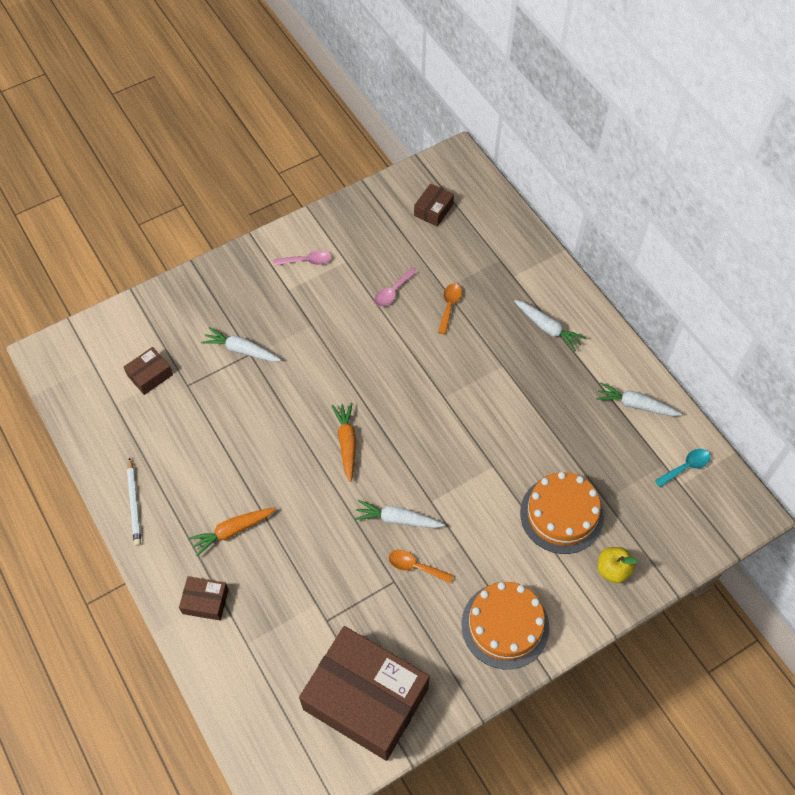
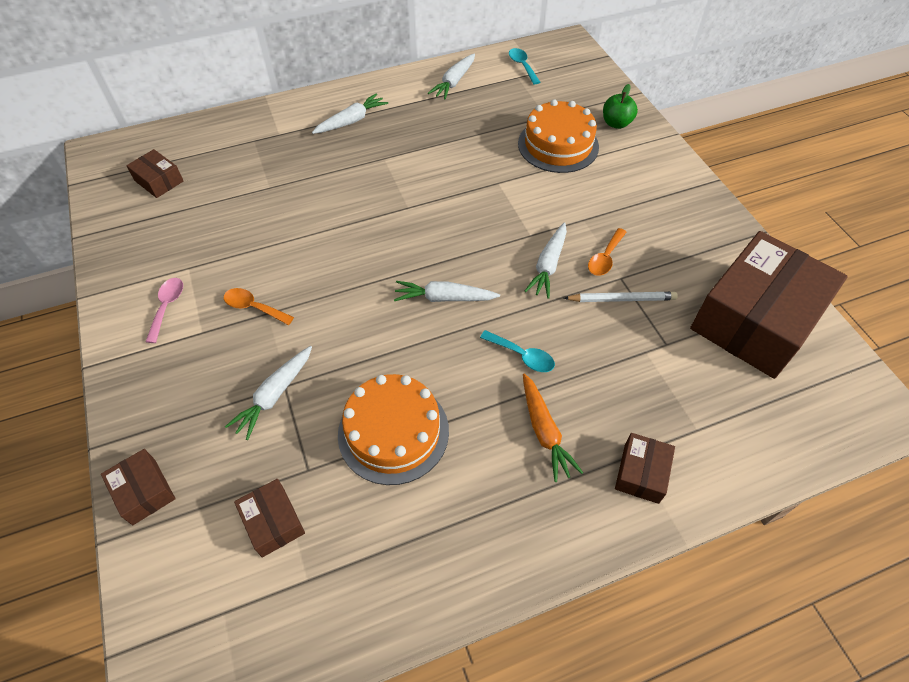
camera: 80 degrees left, 5 degrees down
(134, 504) = (486, 559): white pencil -> white pencil (622, 299)
(164, 299) = (144, 491): none -> brown box
(298, 508) = (522, 356): none -> turquoise spoon
(346, 443) = (444, 298): orange carrot -> white carrot
(392, 292) = (254, 230): pink spoon -> none
(449, 306) = (294, 186): orange spoon -> orange spoon (254, 307)
(505, 625) = (670, 200): orange cake -> orange cake (393, 432)
(613, 570) = (616, 123): yellow apple -> green apple

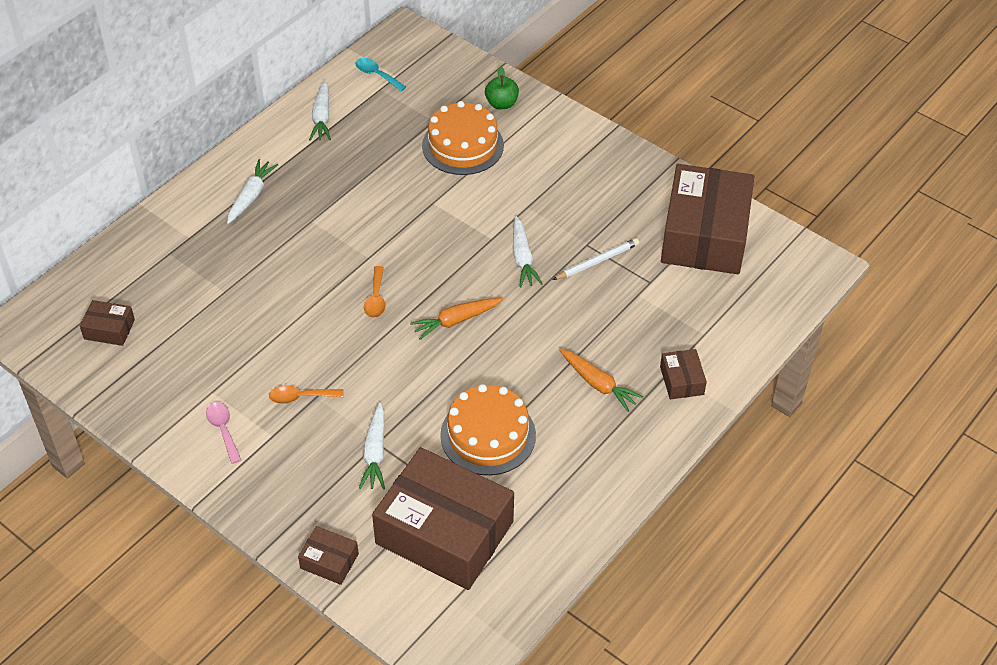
camera: 30 degrees left, 5 degrees down
(273, 522) = (444, 532): brown box -> brown box, size x2.38
(444, 298) = (456, 321): white carrot -> orange carrot
(522, 356) = (548, 338): turquoise spoon -> none
(605, 258) = (564, 233): orange spoon -> orange spoon (376, 299)

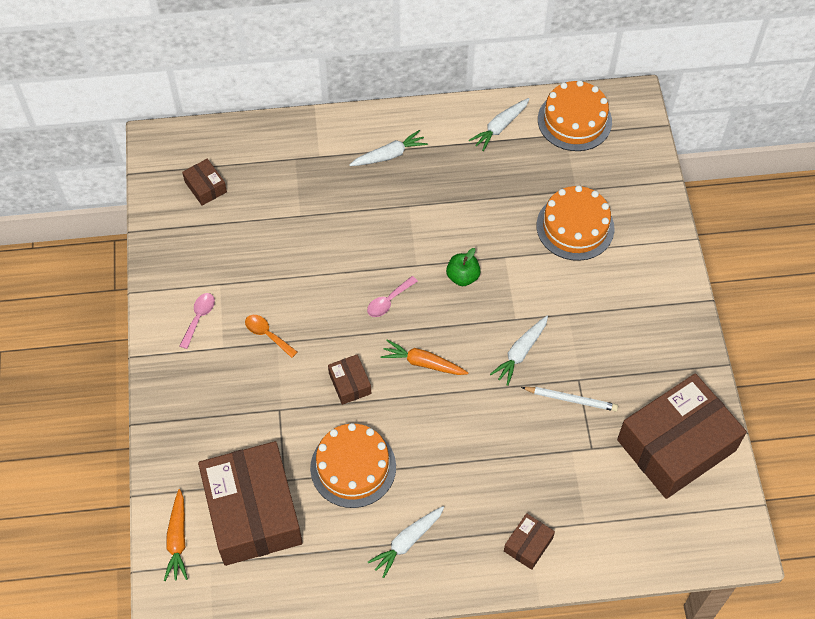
camera: 45 degrees right, 10 degrees up
(329, 561) = (166, 466): brown box -> brown box (350, 383)
(375, 453) = (270, 415): white carrot -> white carrot (407, 542)
(376, 75) = (574, 120): turquoise spoon -> orange cake
(376, 299) = (388, 301): orange spoon -> pink spoon
(501, 104) = (641, 214): green apple -> green apple (462, 277)
(598, 384) = (467, 495): orange carrot -> orange carrot (178, 539)

